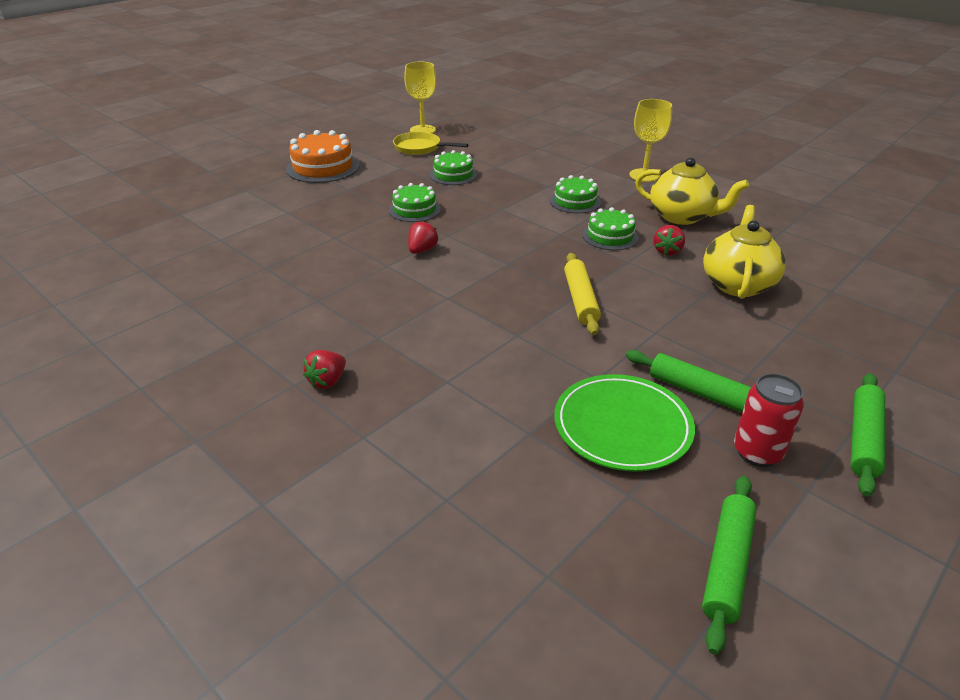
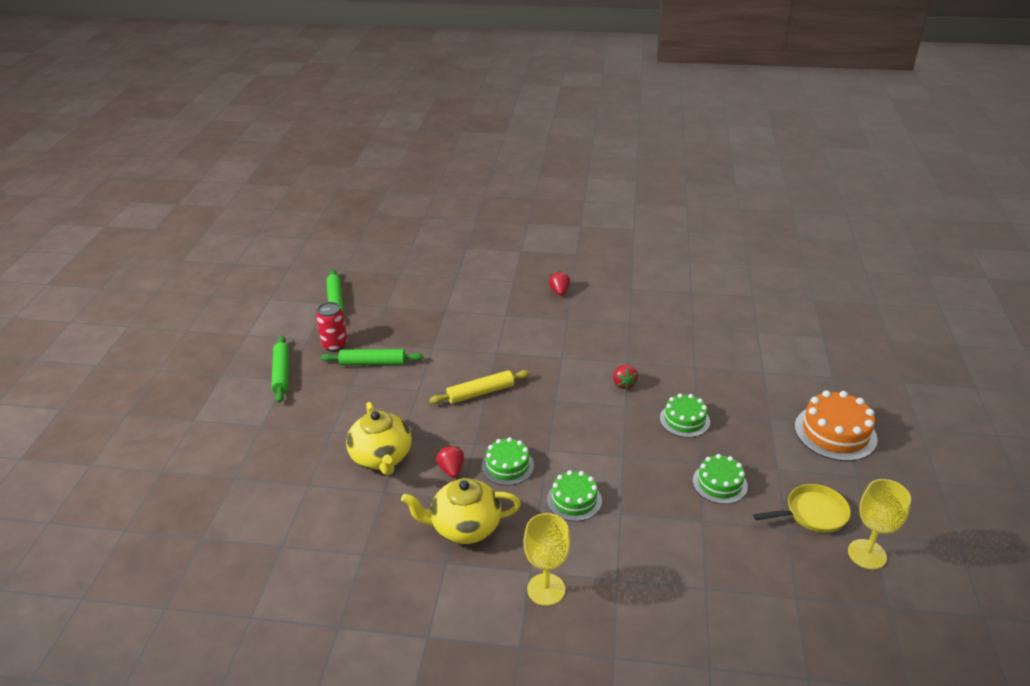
camera: 145 degrees right, 0 degrees up
(580, 300) = (480, 393): yellow rolling pin -> yellow rolling pin turned 75 degrees counterclockwise
(622, 426) = (404, 330): green plate -> none

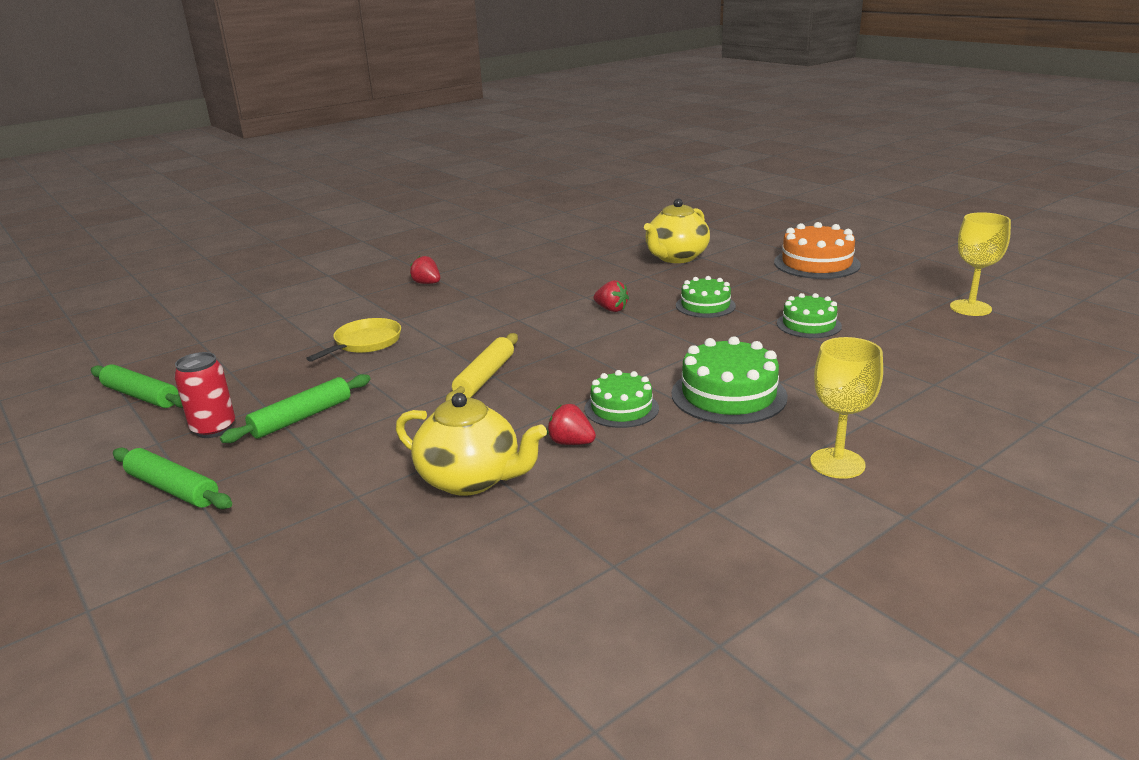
camera: 45 degrees left, 10 degrees down
(464, 527) = (675, 472): yellow teapot -> yellow teapot (676, 257)
(574, 500) = (728, 395): green cake -> green cake, size x1.56
(812, 513) = (897, 307): yellow pan -> yellow pan (365, 343)

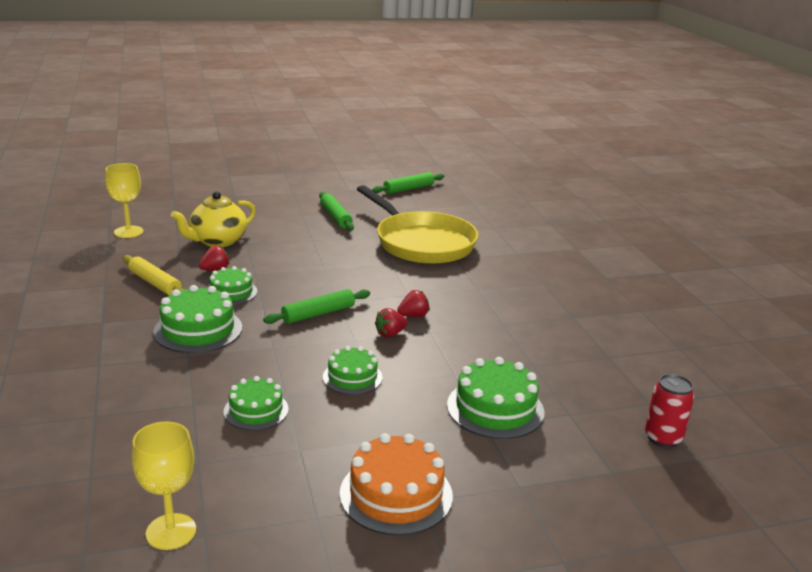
camera: 110 degrees right, 0 degrees up
(173, 489) = (298, 190): green rolling pin -> green rolling pin (318, 314)
(214, 429) = (348, 200): red can -> red can (663, 438)
(365, 343) = (421, 242): yellow pan -> yellow pan, size x2.10
(427, 283) = (523, 278): red strawberry -> red strawberry (413, 316)
(485, 377) = (326, 265): yellow rolling pin -> yellow rolling pin (155, 283)
(676, 257) = (495, 408): yellow teapot -> green cake
(837, 463) = (81, 332): yellow goblet -> yellow goblet (128, 232)

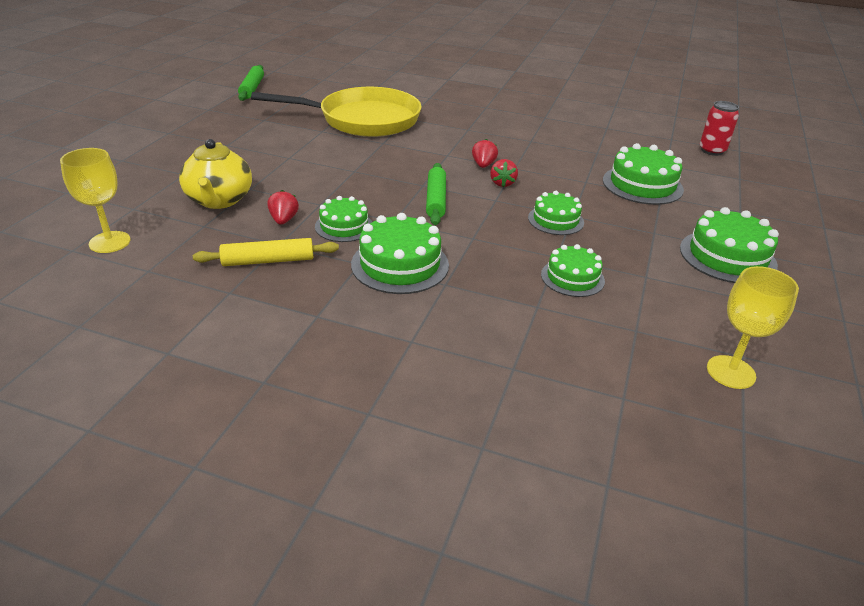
camera: 55 degrees left, 10 degrees up
(335, 217) = (258, 133): green rolling pin -> none
(396, 494) = (727, 256): orange cake -> green cake

